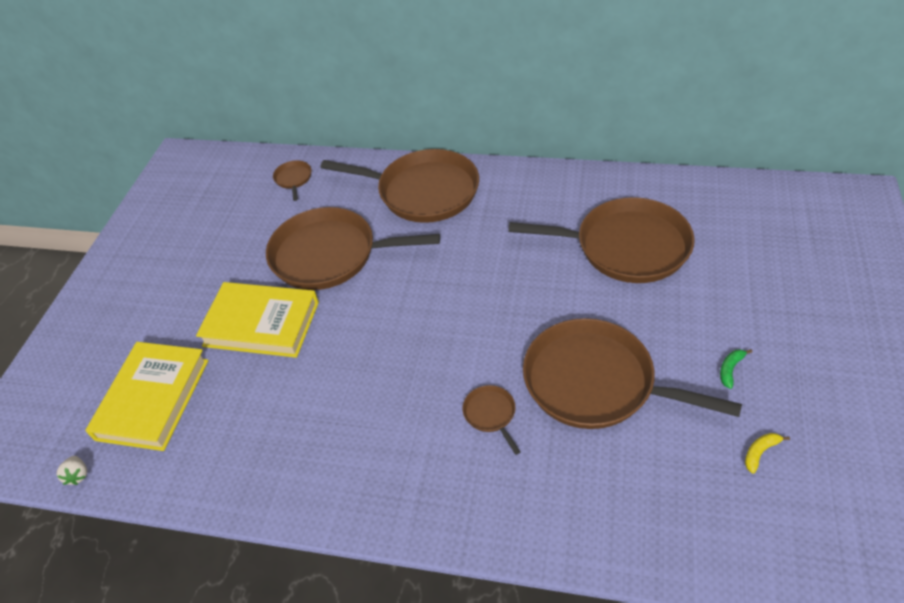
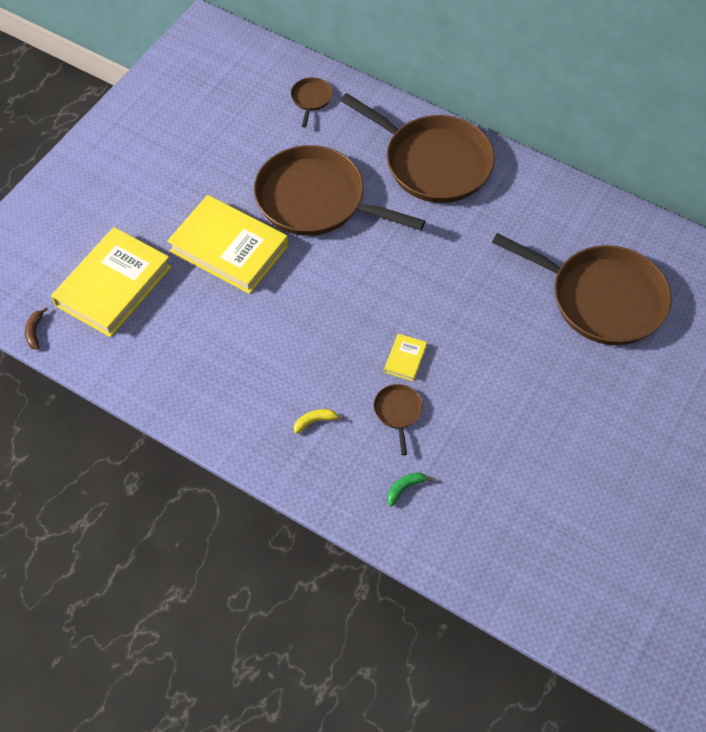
camera: 15 degrees right, 10 degrees up
(78, 475) = (35, 331): white strawberry -> brown banana
(474, 362) = (405, 359): none -> yellow book
(596, 382) = (503, 419): brown pan -> none
(730, 369) = (630, 454): green banana -> green banana (405, 488)
(760, 452) = (612, 534): yellow banana -> yellow banana (315, 421)

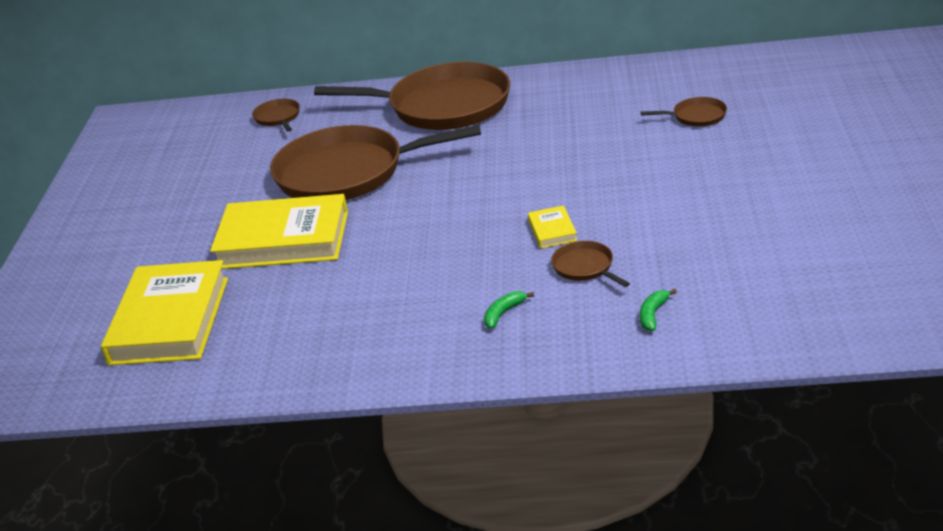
camera: 25 degrees left, 25 degrees down
(35, 331) = (98, 396): brown banana -> none
(315, 421) = (504, 313): yellow banana -> green banana
(601, 298) = (696, 116): brown pan -> brown pan, size x0.41

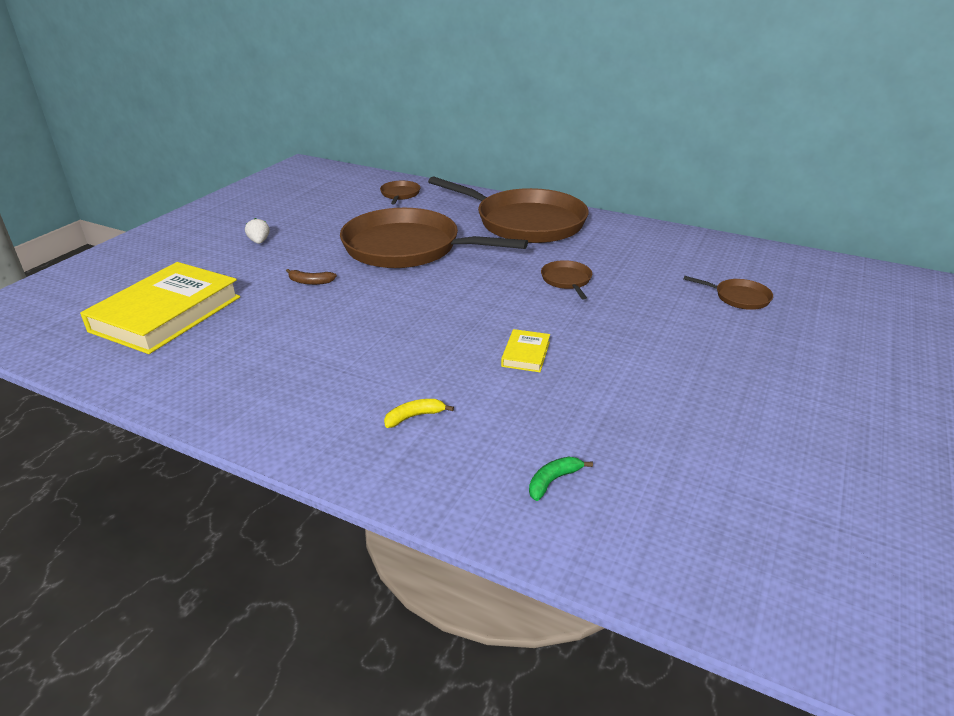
camera: 20 degrees right, 0 degrees up
(179, 220) = (259, 241): none -> white strawberry
(283, 240) = (310, 282): yellow book -> brown banana
(504, 313) = (414, 416): green banana -> yellow banana
(585, 267) = (526, 401): brown pan -> brown pan (567, 280)

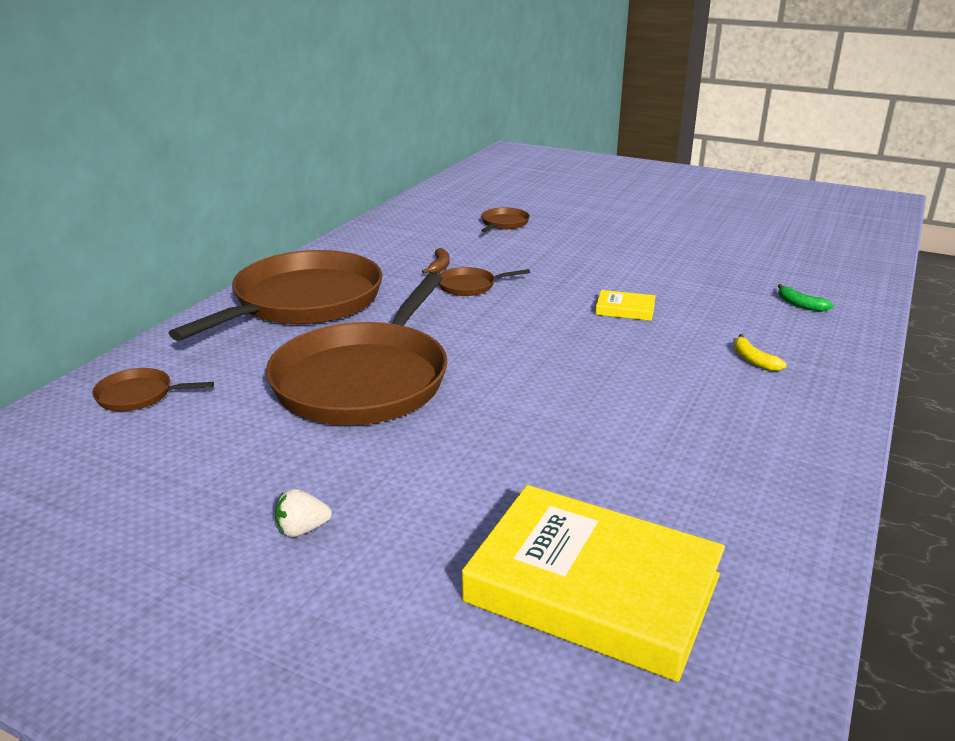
camera: 90 degrees left, 5 degrees down
(310, 282) = (471, 452): brown banana -> brown banana (439, 267)

